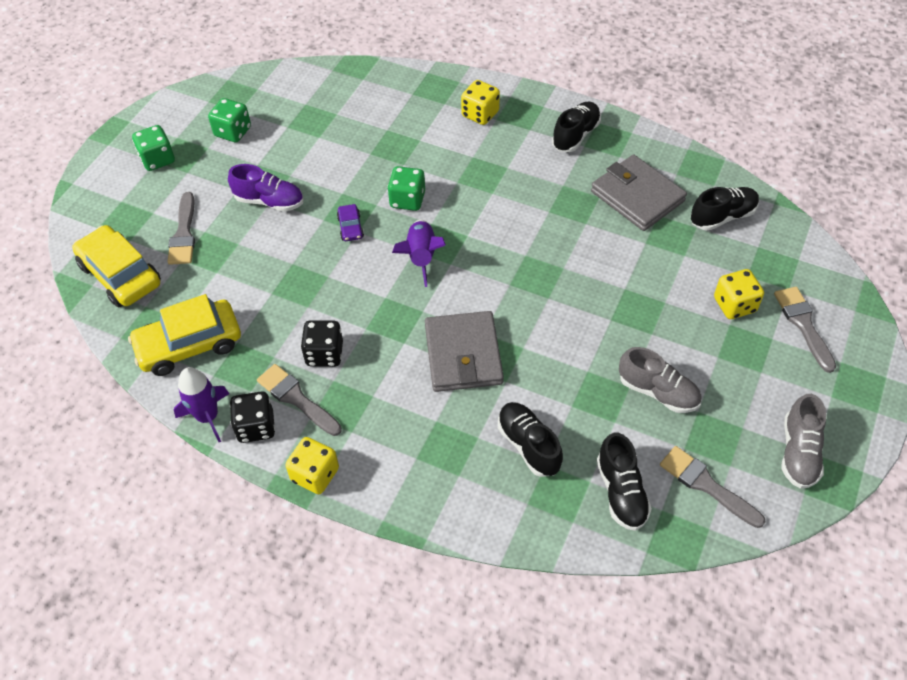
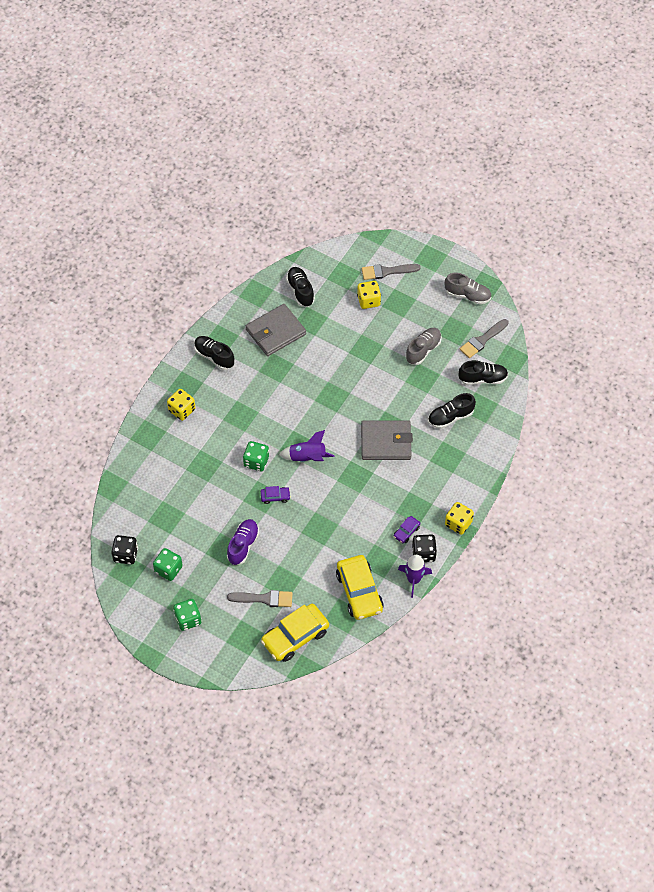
camera: 85 degrees left, 5 degrees up
(296, 398) = (406, 532): grey brush -> purple car
(324, 354) = (376, 516): black dice -> black dice (125, 555)

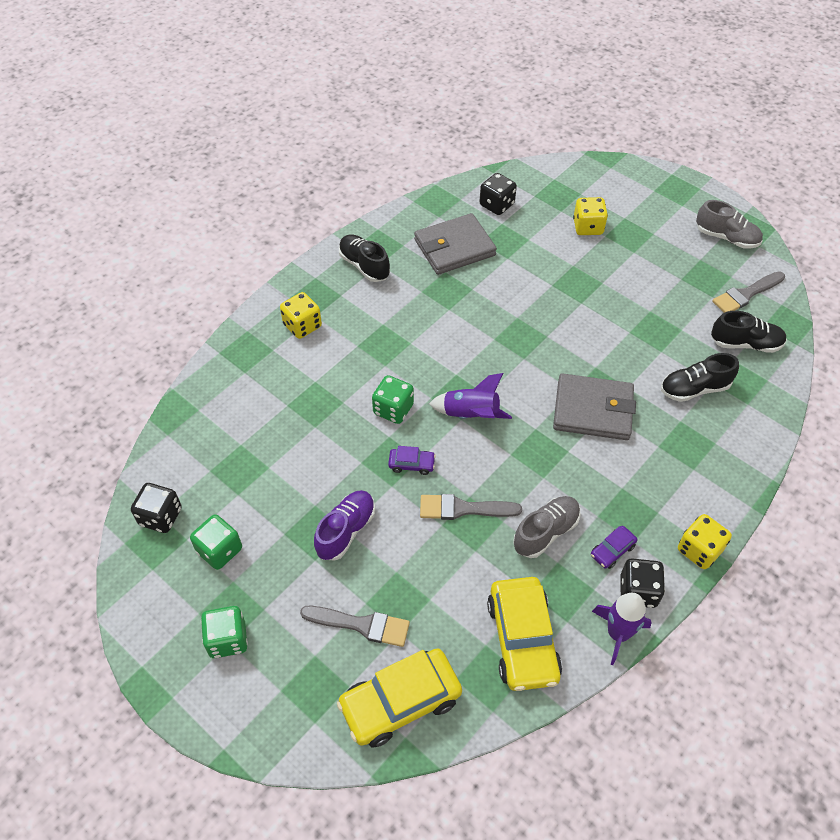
camera: 10 degrees right, 5 degrees down
(300, 291) = (496, 205): black shoe -> black dice
(387, 271) = (616, 197): grey brush -> grey brush (463, 509)
(423, 350) = (659, 296): grey shoe -> grey shoe (546, 532)

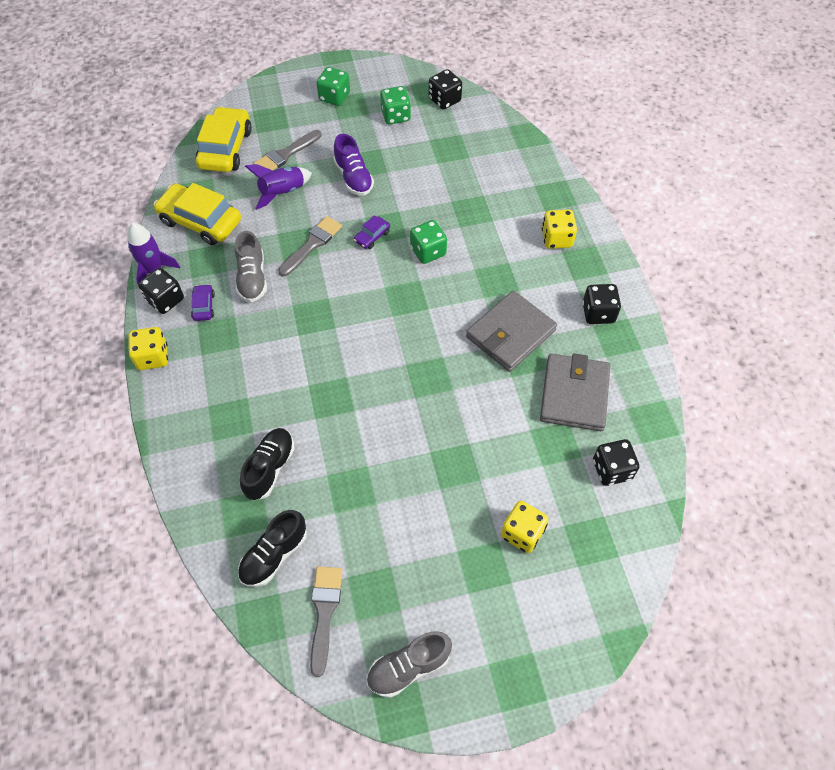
camera: 125 degrees right, 5 degrees up
(364, 266) = (598, 313): black shoe -> black dice
(470, 415) = (382, 294): purple rocket -> purple rocket (282, 192)
(593, 410) = (317, 377): grey wallet -> grey wallet (510, 334)

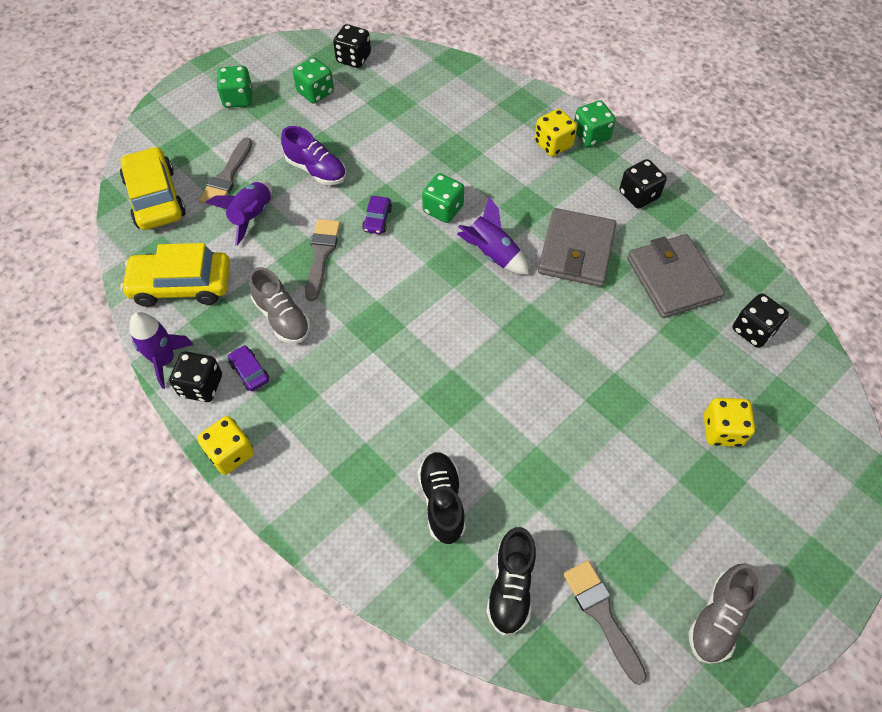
camera: 30 degrees left, 0 degrees up
(441, 304) = (492, 254): none -> purple rocket
(594, 245) = (591, 135): none -> green dice

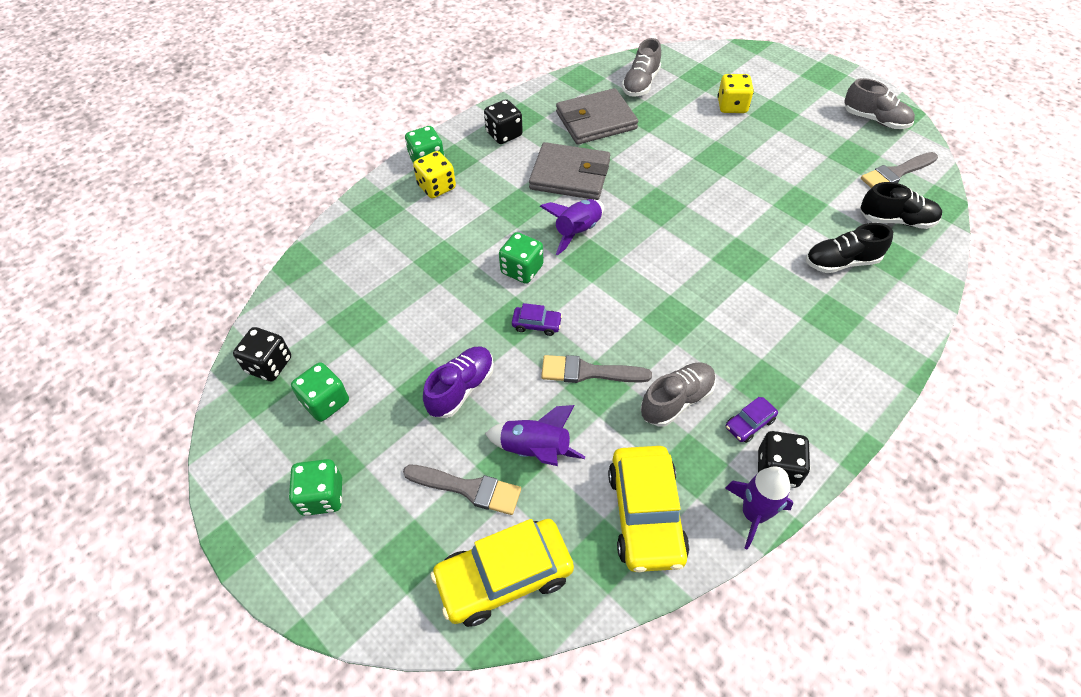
camera: 90 degrees left, 5 degrees down
(231, 453) = (846, 428): yellow dice -> none
(753, 330) = (640, 84): black dice -> grey shoe

